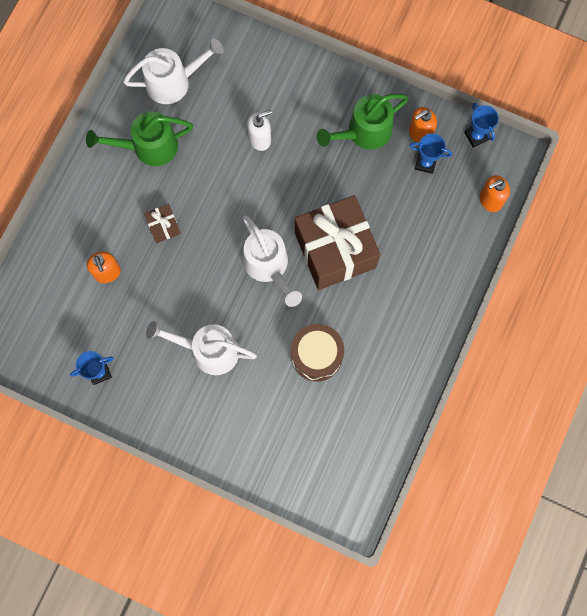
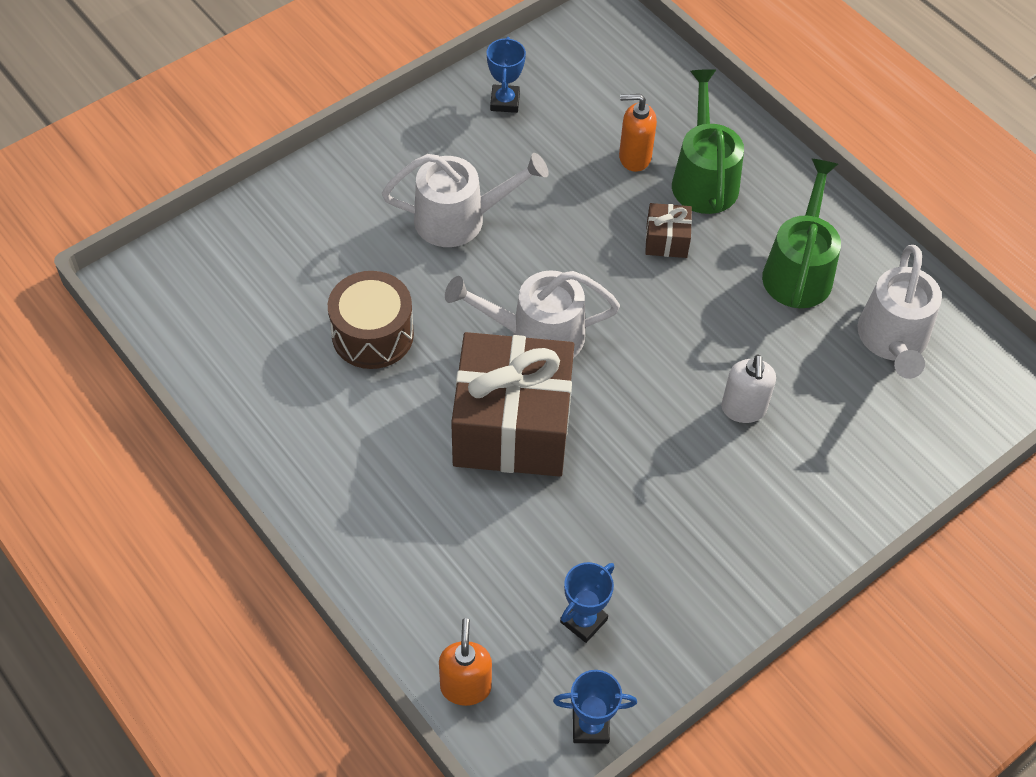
camera: 115 degrees right, 20 degrees down
(208, 350) = (460, 219): white watering can -> white watering can turned 45 degrees clockwise
(363, 132) = (684, 555): green watering can -> green watering can (703, 178)
(420, 134) = (640, 638): orange soap dispenser -> none

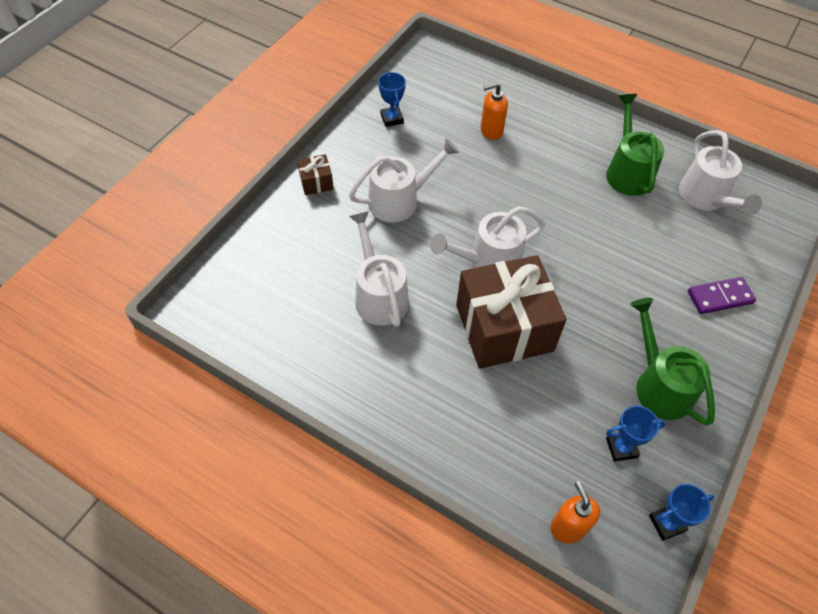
camera: 20 degrees left, 0 degrees up
(372, 334) = (379, 295): brown drum -> white watering can
(583, 620) = (621, 448): blue trophy -> blue trophy turned 60 degrees clockwise
(666, 240) = (538, 176): brown gift -> brown gift (316, 182)
(703, 178) = (540, 132): green watering can -> green watering can (659, 384)
(743, 409) = (643, 269): white soap dispenser -> none
(829, 479) = (720, 297): none -> purple domino

